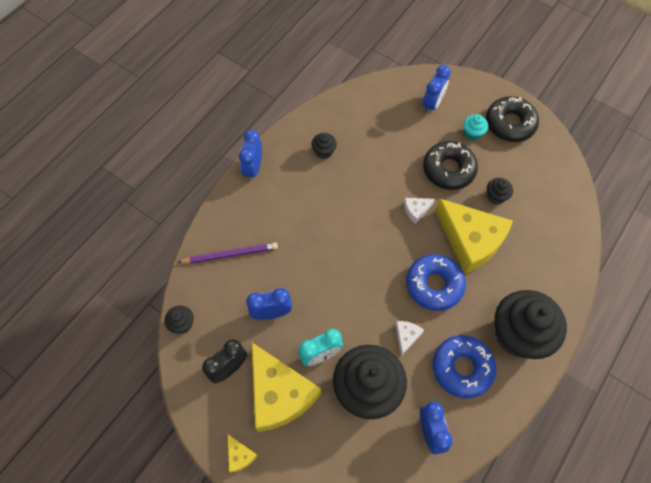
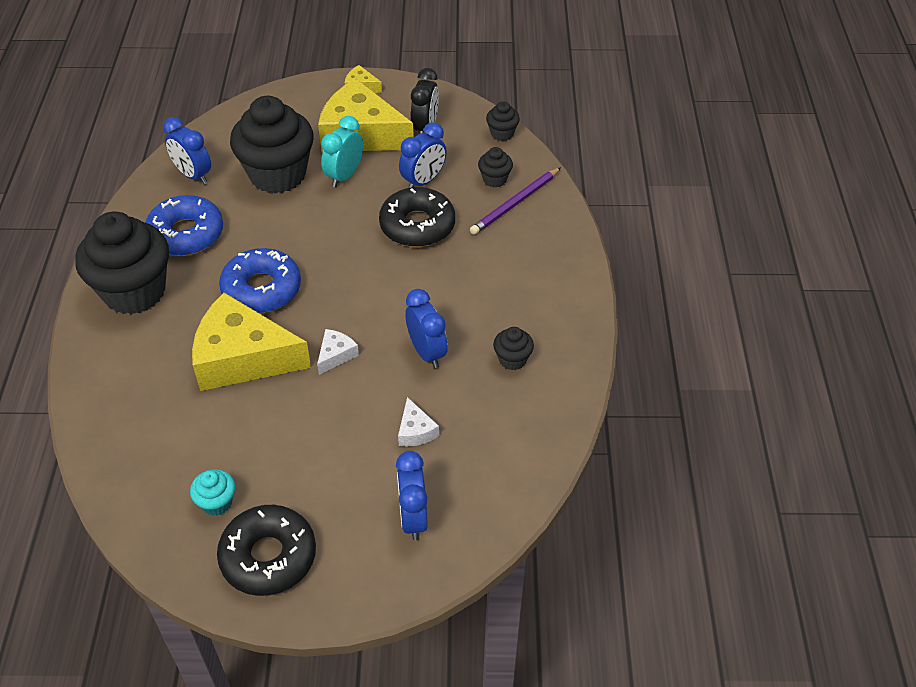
camera: 145 degrees right, 15 degrees down
(253, 168) = (580, 293): blue clock -> blue clock (427, 352)
(406, 336) = (264, 230): white cheese -> white cheese (415, 431)
(448, 169) = (324, 430): black donut -> black donut (417, 225)
(472, 133) = (320, 504): turquoise cupcake -> turquoise cupcake (217, 502)
(495, 196) = (236, 430): black cupcake -> black cupcake (494, 179)

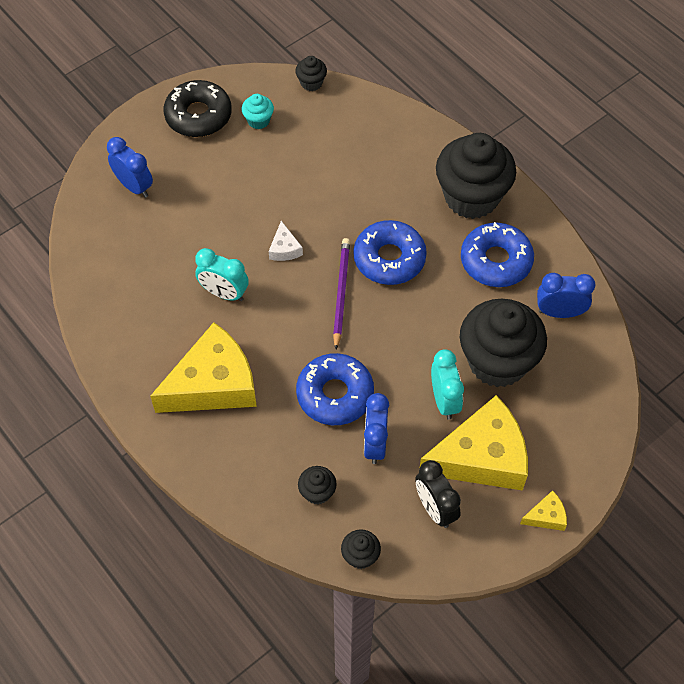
camera: 140 degrees right, 10 degrees up
(242, 357) = (343, 205): yellow cheese -> yellow cheese (213, 384)
(415, 431) = (181, 236): white cheese -> none
(417, 225) = (335, 394): black donut -> blue donut
(427, 352) = (224, 293): blue clock -> turquoise clock
(512, 359) = (158, 329): black cupcake -> black cupcake (311, 83)
(515, 203) = (276, 478): purple pencil -> purple pencil (341, 293)

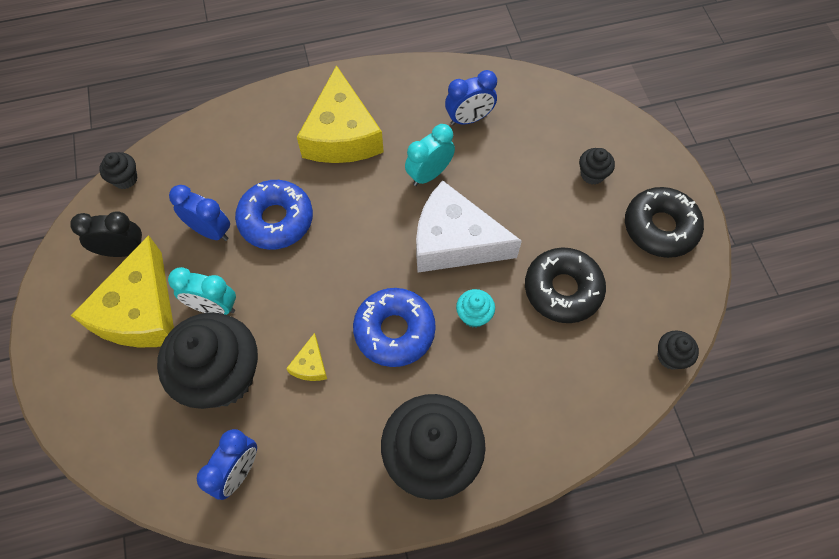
camera: 115 degrees right, 5 degrees up
(134, 186) = (587, 145): blue clock -> blue clock (469, 119)
(258, 120) = (632, 281): turquoise cupcake -> turquoise cupcake (474, 315)
(284, 249) = (454, 241): white cheese -> white cheese, size x2.41
(290, 161) = (562, 289): none -> black donut
(317, 492) = (197, 171): black cupcake -> black cupcake (592, 174)
(341, 293) = (378, 269): purple pencil -> none
(496, 261) = (336, 438): blue donut -> none
(546, 516) = (52, 337): yellow cheese -> yellow cheese (310, 365)

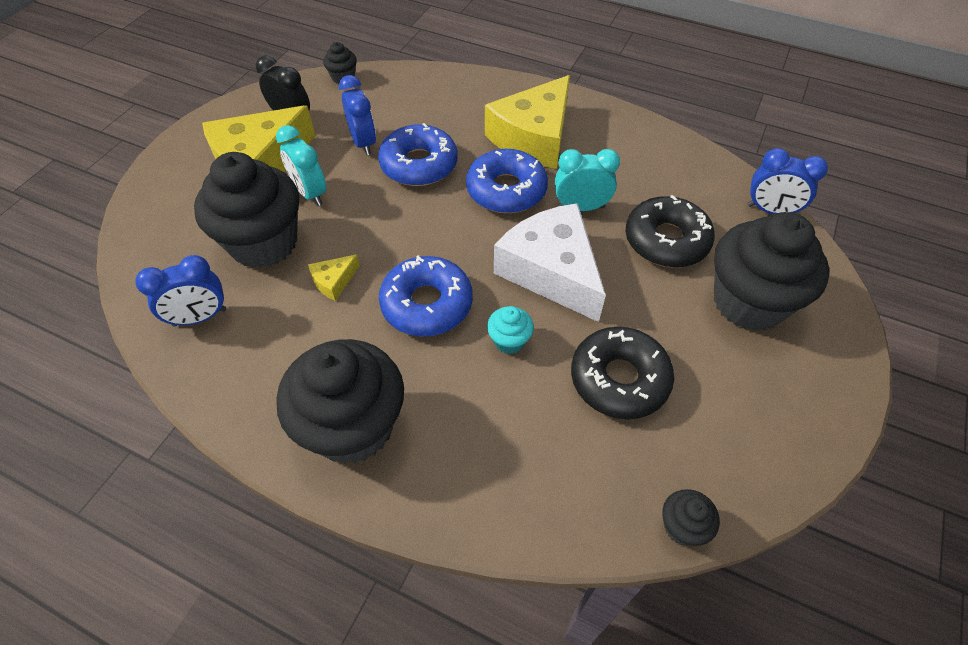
camera: 40 degrees right, 10 degrees down
(364, 196) = (506, 190): none -> blue donut
(469, 119) = (661, 187): blue clock -> blue clock (770, 210)
(592, 174) = (748, 302): black cupcake -> black cupcake, size x2.35
(660, 227) = (785, 396): black donut -> black donut (666, 240)

